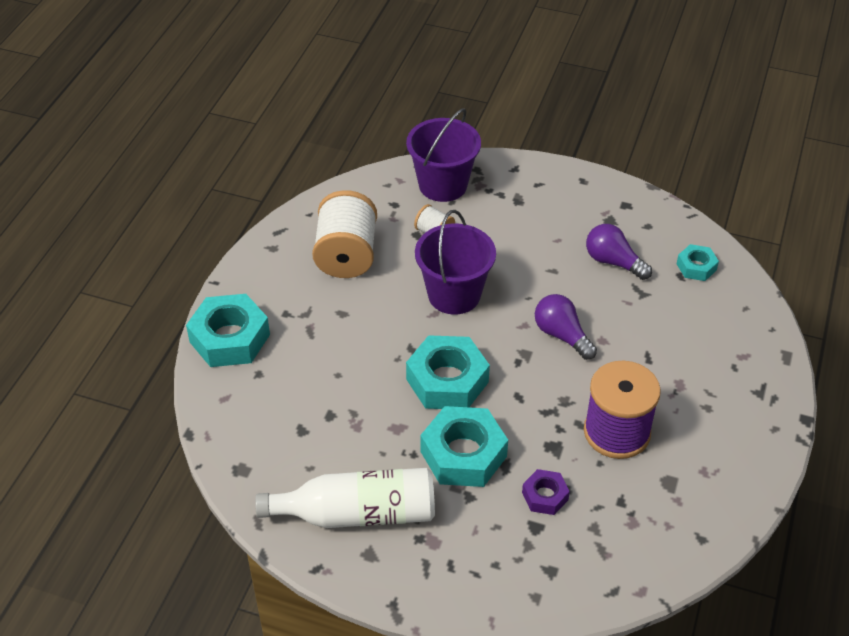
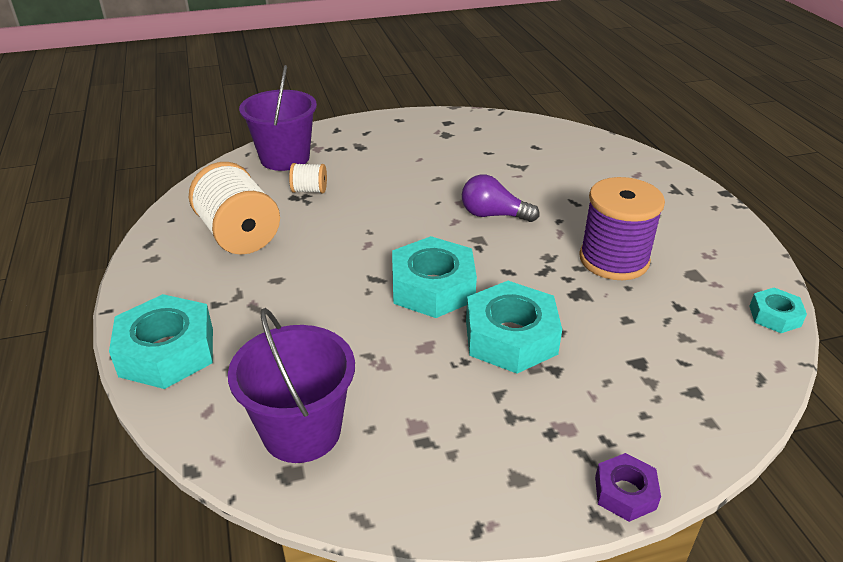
camera: 35 degrees left, 10 degrees down
(358, 513) = (465, 445): white bottle -> none
(454, 295) = (372, 224): purple bucket -> purple bucket (302, 431)
(545, 496) = (617, 334): purple nut -> purple nut (625, 493)
(613, 262) = (478, 156): purple light bulb -> none
(696, 267) = (540, 138): turquoise nut -> turquoise nut (774, 316)

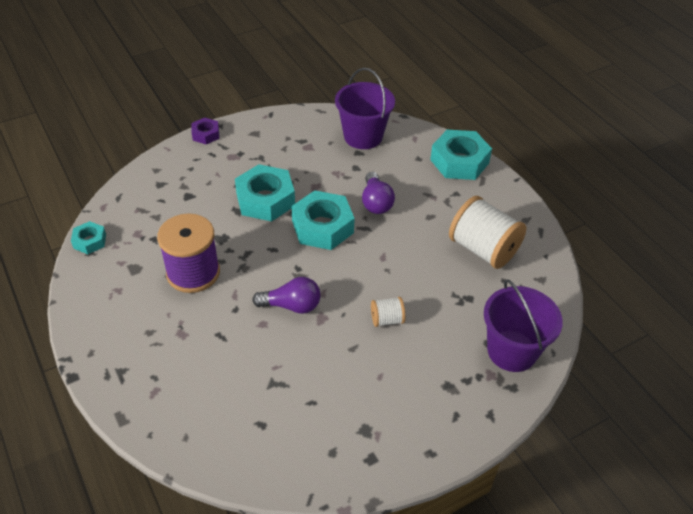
camera: 165 degrees right, 10 degrees up
(309, 190) = (460, 308): white spool -> white spool (387, 319)
(342, 308) = (376, 202): none -> purple light bulb

